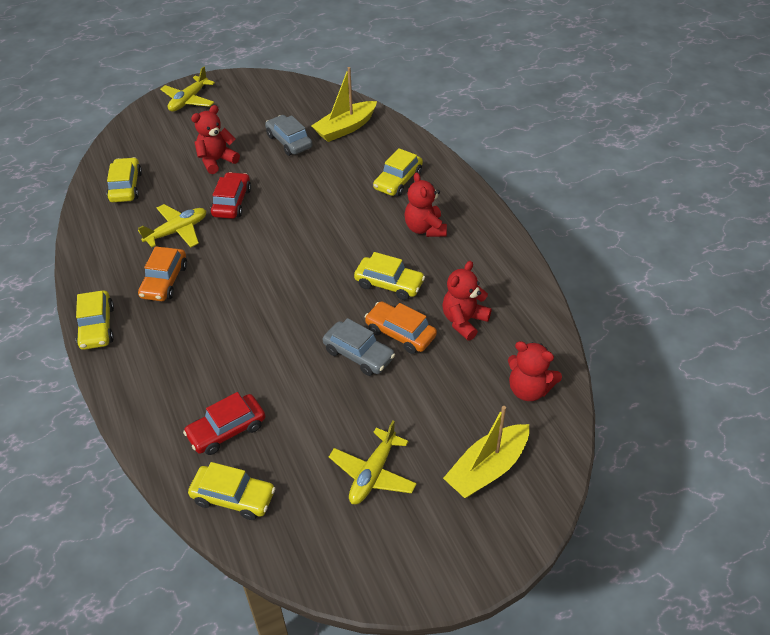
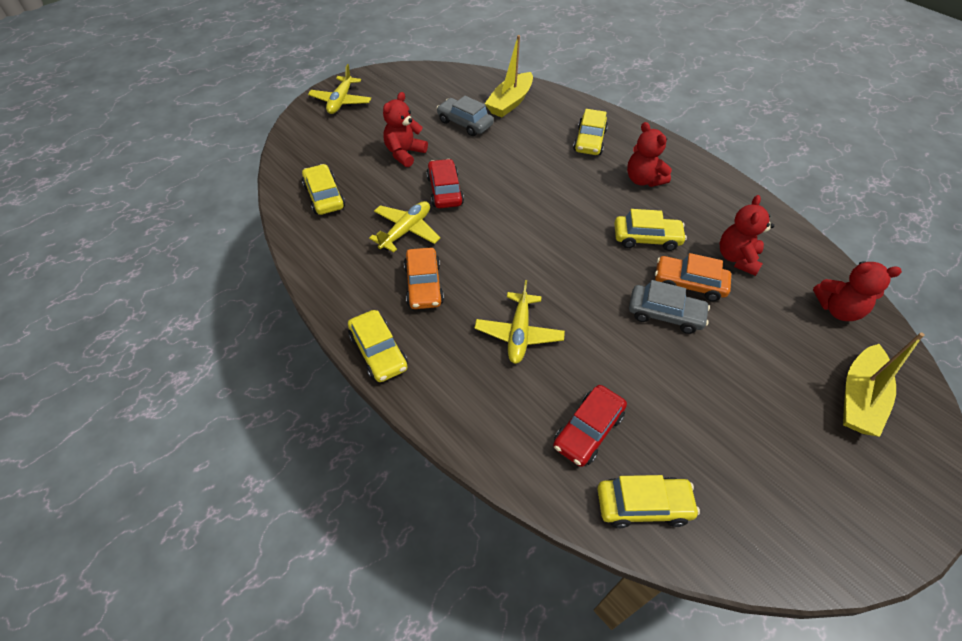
camera: 20 degrees left, 5 degrees up
(373, 473) = (761, 435): yellow plane -> yellow plane (519, 333)

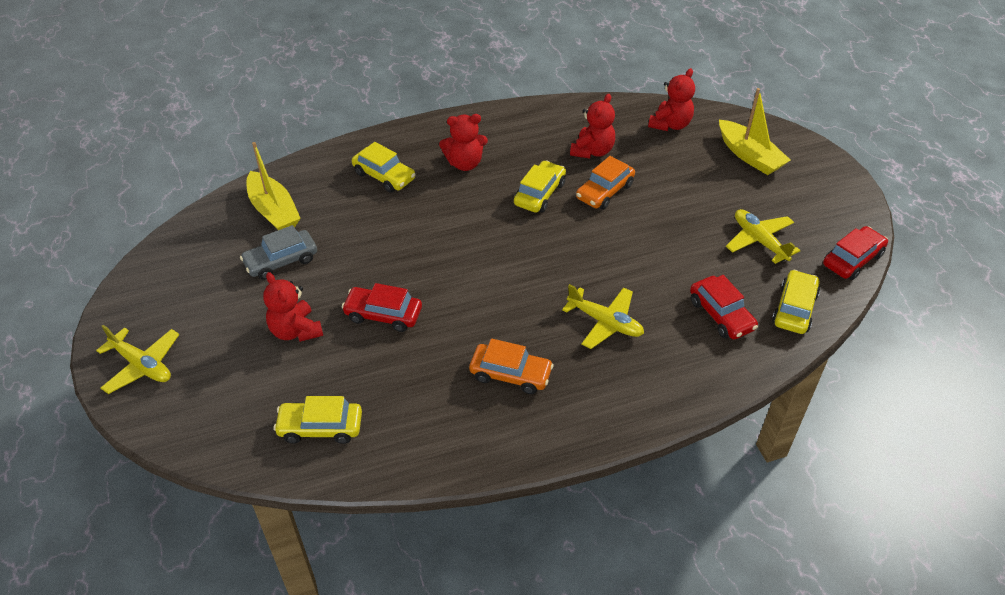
camera: 65 degrees left, 5 degrees down
(378, 352) = (578, 435): yellow car -> none
(406, 231) = (425, 366): yellow plane -> yellow plane (759, 241)
(665, 314) = (629, 220): grey car -> none
(737, 258) = (592, 151): red teddy bear -> red teddy bear turned 105 degrees counterclockwise
(773, 559) = (852, 259): none -> red car

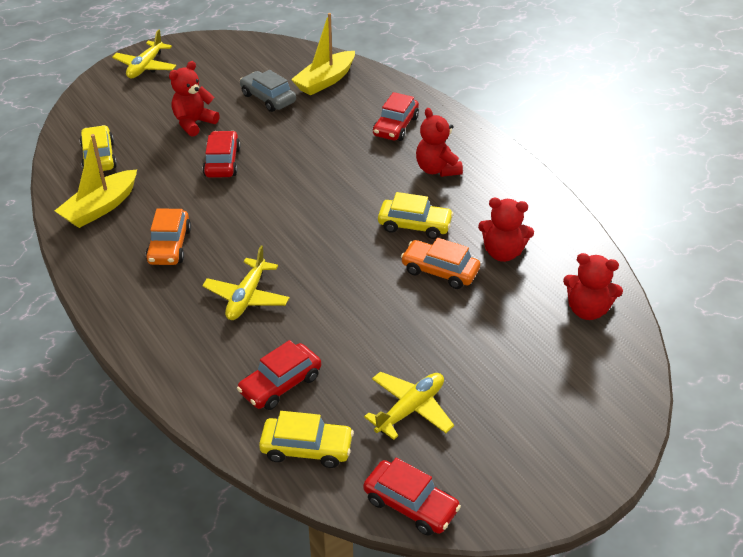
camera: 75 degrees right, 5 degrees down
(384, 176) = (395, 126): yellow car -> red car
(749, 156) = (566, 389): yellow boat -> yellow boat (100, 208)

